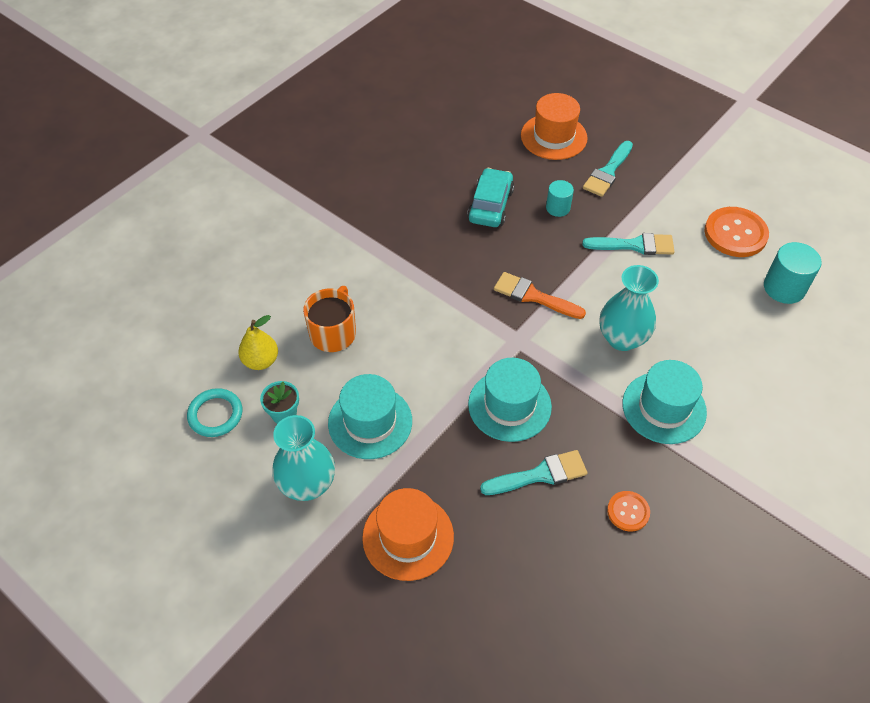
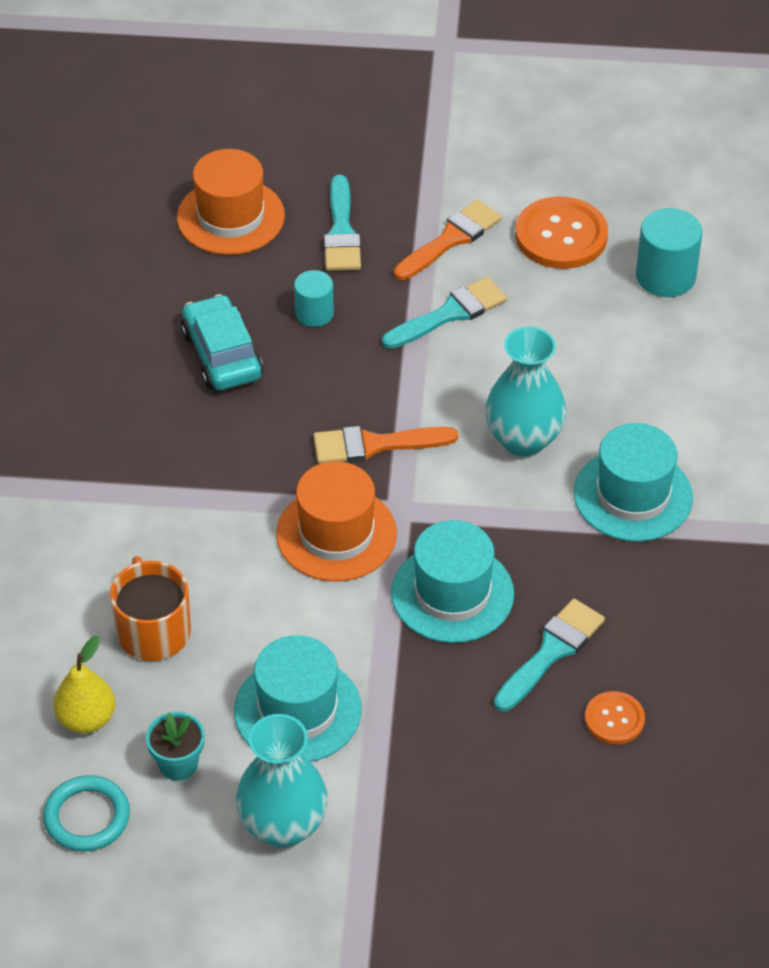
camera: 35 degrees left, 5 degrees down
(408, 537) = (455, 810): orange hat -> orange hat (336, 534)
(628, 511) = (680, 634): orange button -> orange button (614, 719)
(667, 205) = (451, 239): none -> orange brush

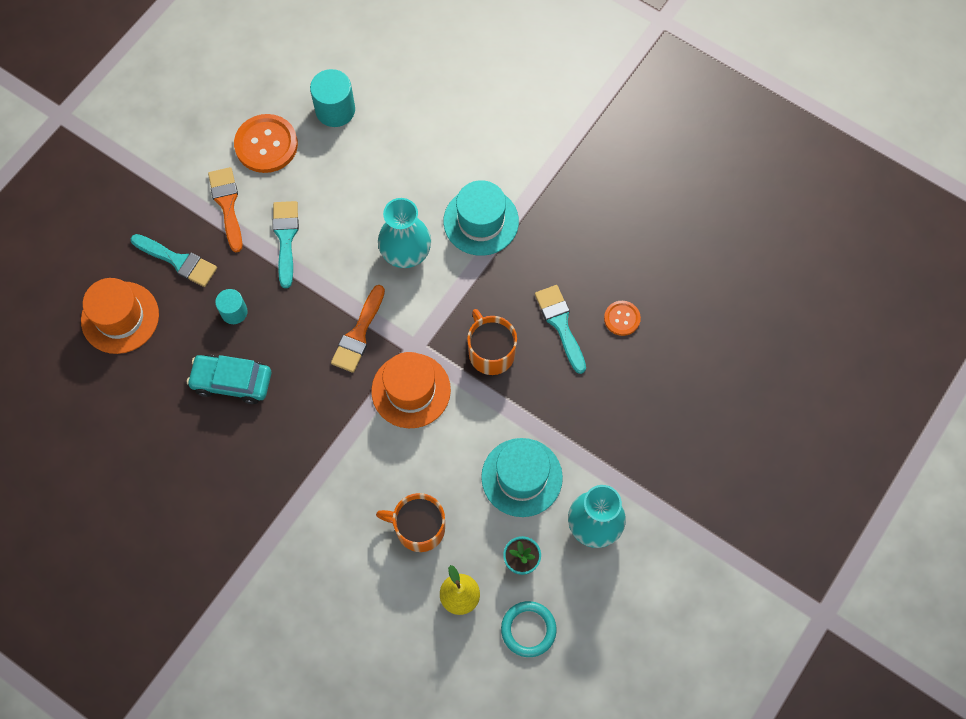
camera: 60 degrees left, 20 degrees up
(452, 593) = (491, 352): turquoise hat -> orange mug

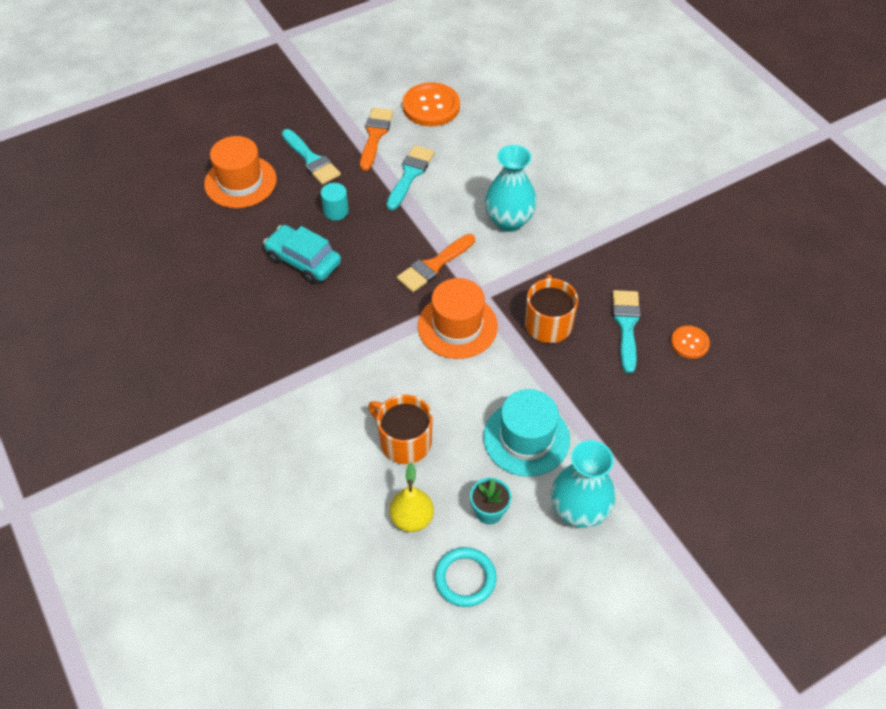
camera: 25 degrees right, 15 degrees down
(335, 110) = (502, 101): turquoise cylinder -> none
(481, 221) = (589, 220): turquoise hat -> none

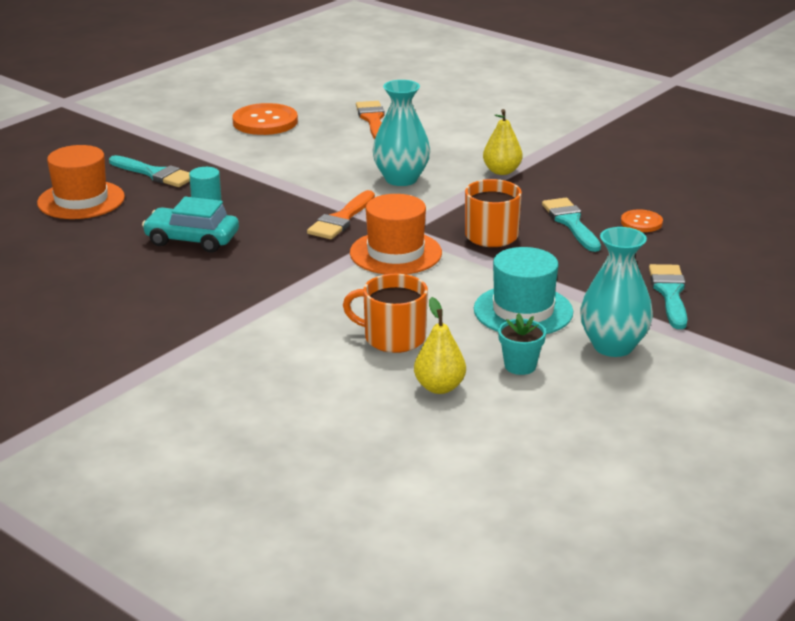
camera: 20 degrees left, 25 degrees down
(375, 135) = (216, 148): orange brush -> orange brush (373, 120)
(410, 174) = (273, 167): turquoise brush -> turquoise brush (669, 293)
(465, 578) = (528, 415): turquoise ring -> none
(601, 232) = (502, 171): none -> yellow pear

